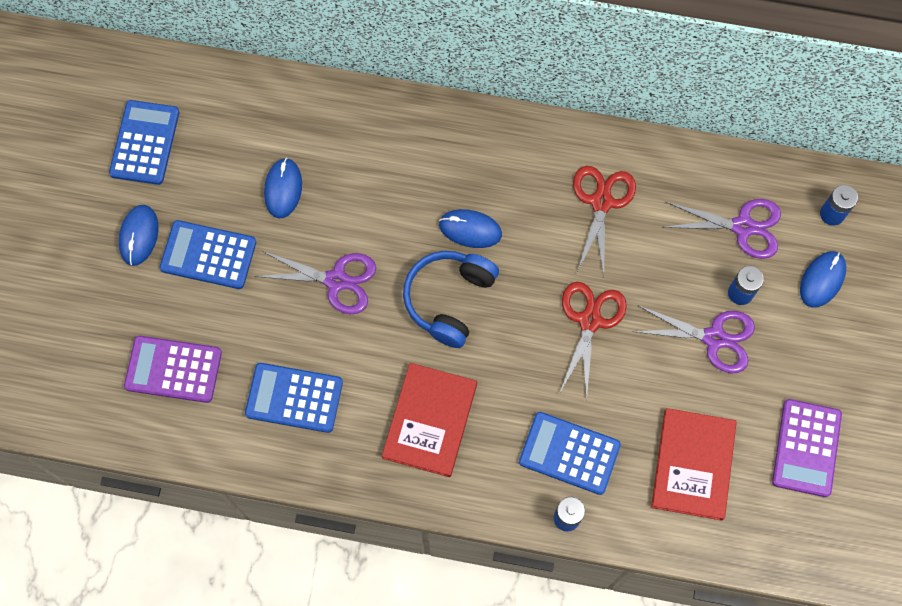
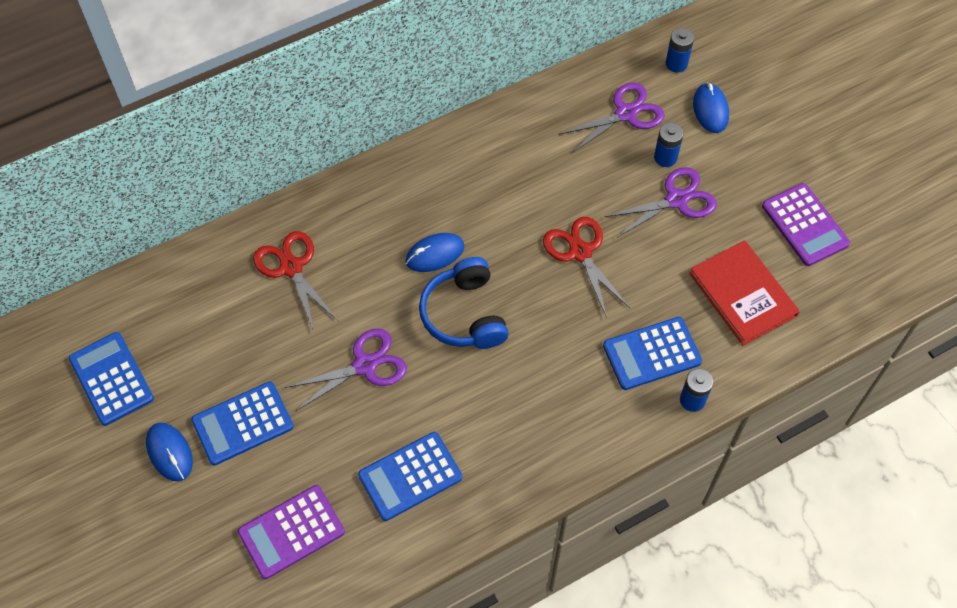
camera: 40 degrees left, 10 degrees down
(283, 189) = (261, 330): blue mouse -> none
(429, 420) = (530, 411): red book -> none
(601, 202) = (513, 167): red scissors -> red scissors (291, 267)

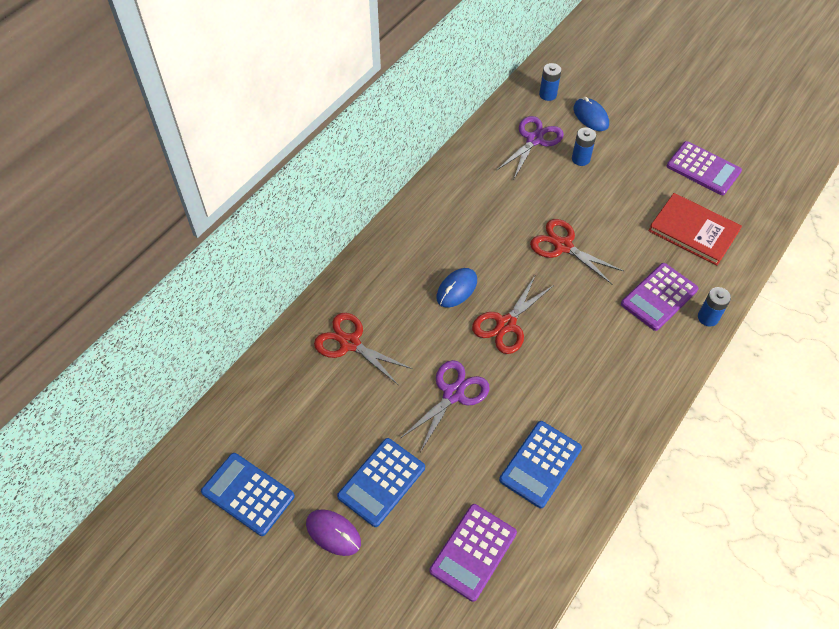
camera: 25 degrees left, 5 degrees down
(170, 452) = (333, 533): blue mouse -> purple mouse
(464, 314) = (506, 324): blue headphones -> red scissors
(652, 354) = (659, 297): blue calculator -> purple calculator
(676, 200) = (606, 184): purple scissors -> none

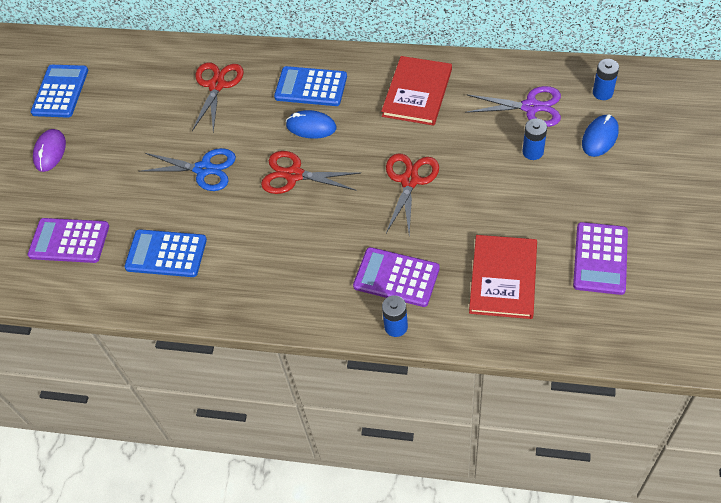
camera: 70 degrees right, 0 degrees up
(381, 482) = (103, 160): blue calculator -> blue calculator (311, 87)
(453, 394) = (203, 169): purple scissors -> blue scissors
(469, 200) = (417, 93): none -> red book

